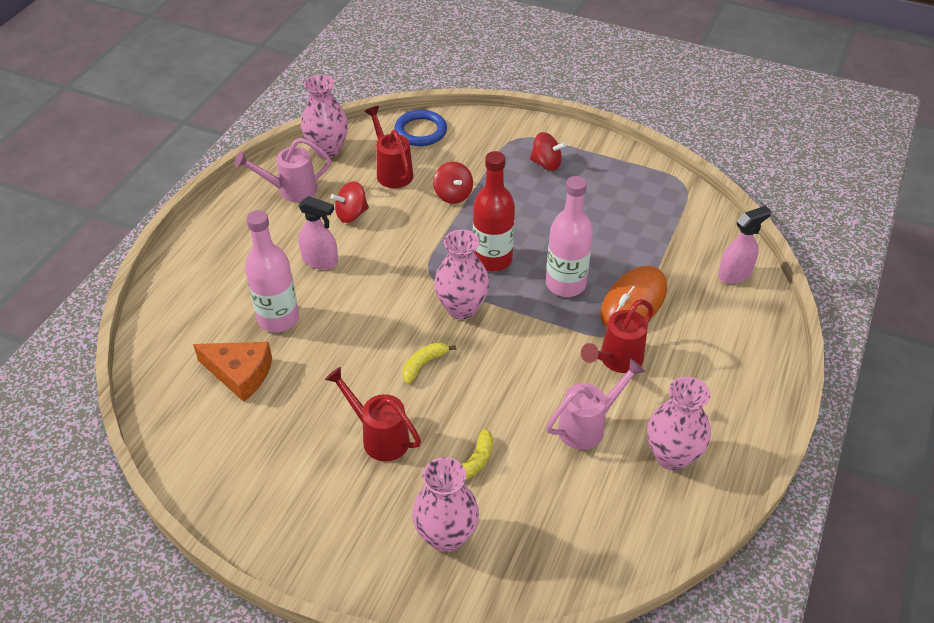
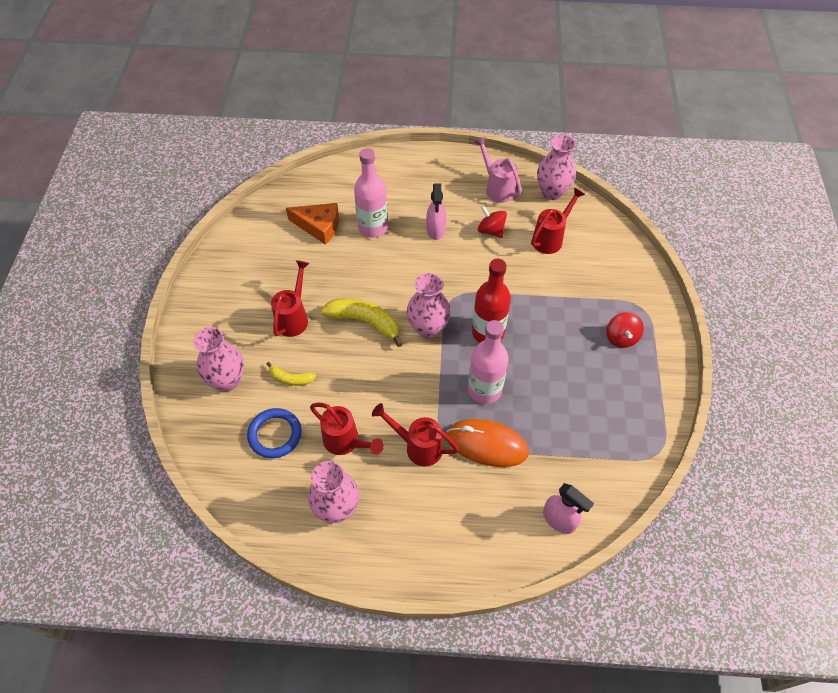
camera: 70 degrees right, 10 degrees up
(240, 374) = (319, 226): orange cheese -> orange cheese turned 75 degrees counterclockwise
(420, 131) = (609, 240): blue ring -> blue ring (275, 434)
(424, 364) = (365, 322): yellow banana -> yellow banana, size x1.80
(453, 195) = (546, 285): red spinning top -> none
(588, 426) = (346, 442): pink watering can -> red watering can

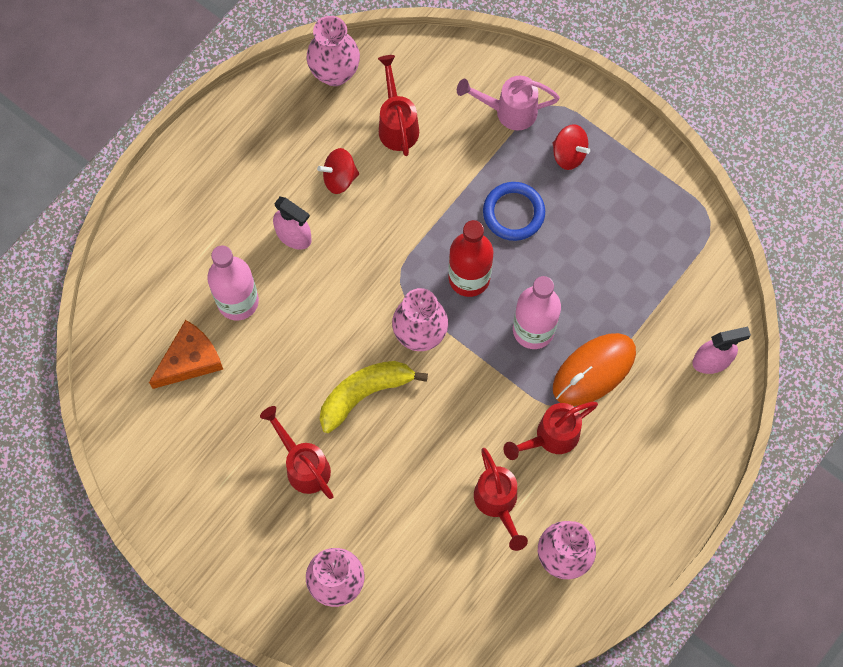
camera: 55 degrees left, 15 degrees up
(275, 434) = (439, 569): blue ring -> blue ring (513, 213)
(291, 379) = (382, 514): yellow banana -> none
(346, 442) = (498, 504): red watering can -> red watering can turned 90 degrees clockwise
(496, 188) = (283, 126): pink watering can -> pink watering can (508, 111)

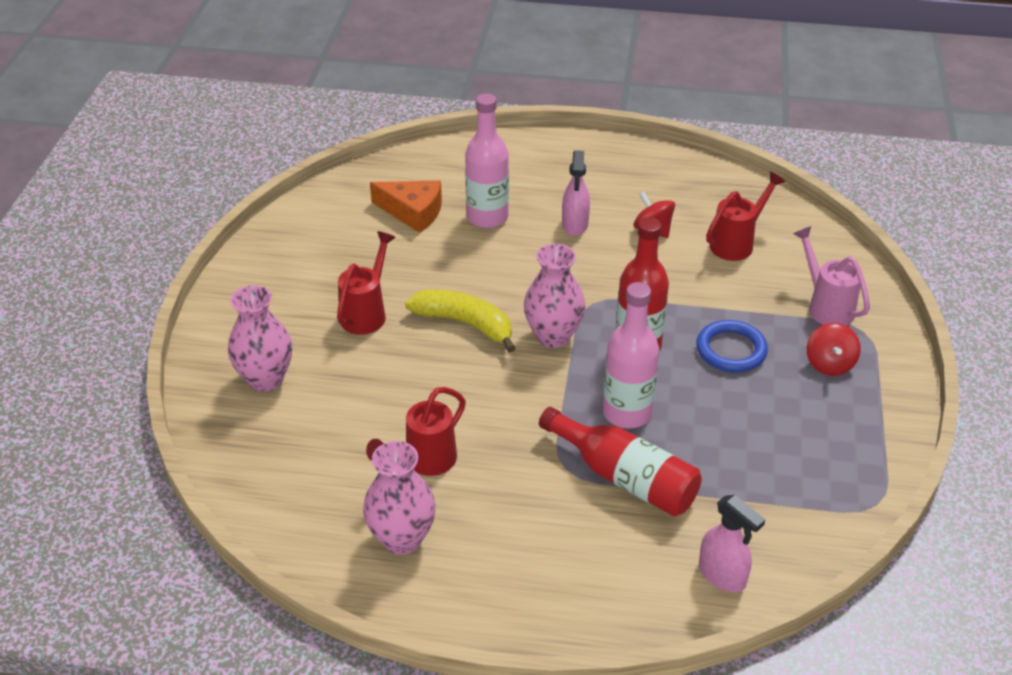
camera: 60 degrees right, 30 degrees down
(335, 73) = (743, 190): pink vase -> none
(550, 437) = (525, 473): red watering can -> none
(594, 370) = (624, 477): orange mouse -> red bottle

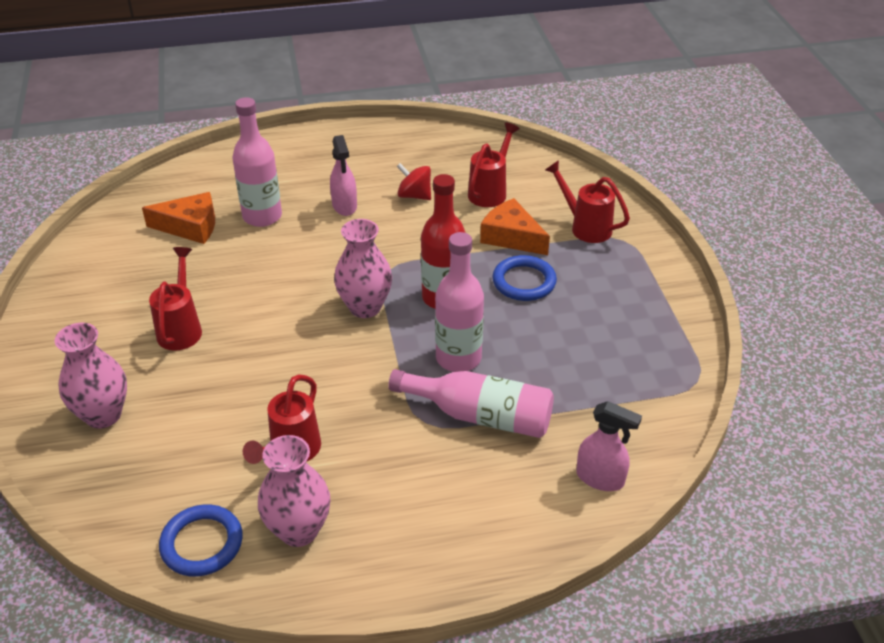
camera: 20 degrees left, 0 degrees up
(309, 525) = (202, 543): none -> blue ring
(465, 324) = (280, 316): yellow banana -> none
(624, 477) = (480, 416): red bottle -> pink bottle
(738, 298) = (511, 237): none -> orange cheese
(825, 306) = (585, 226): pink watering can -> red watering can
(829, 364) = (609, 274): red spinning top -> none

